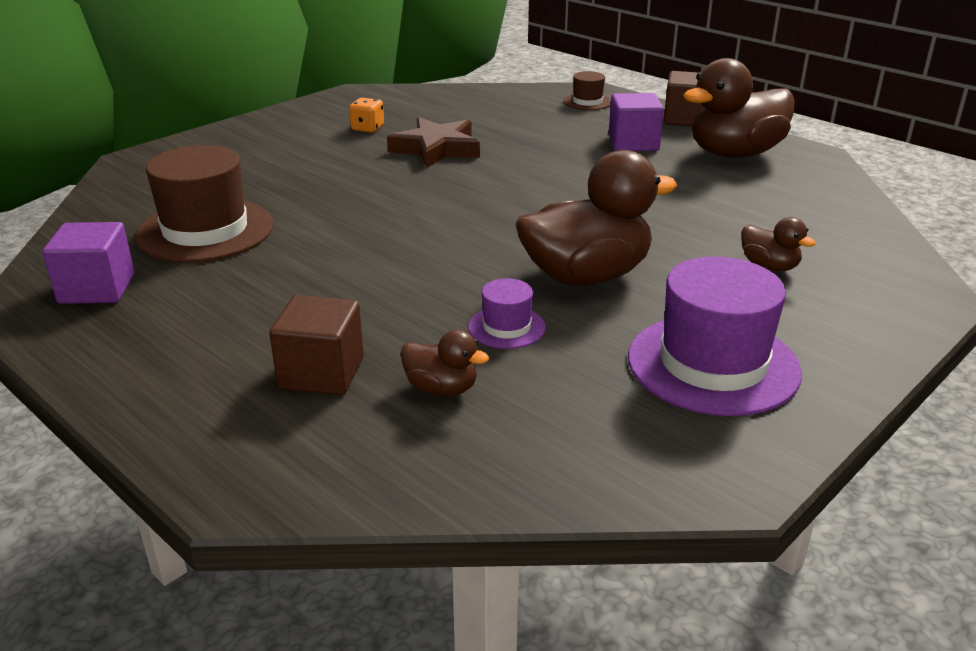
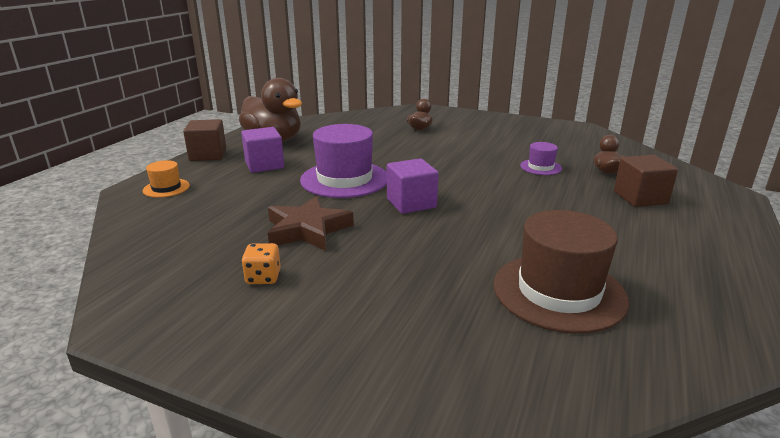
camera: 110 degrees left, 5 degrees down
(97, 289) = (697, 306): purple cube -> purple cube (411, 203)
(586, 276) = (470, 158): brown duck -> none
(587, 102) = (166, 188): brown hat -> orange hat
(713, 364) = (515, 133): purple hat -> purple hat (344, 179)

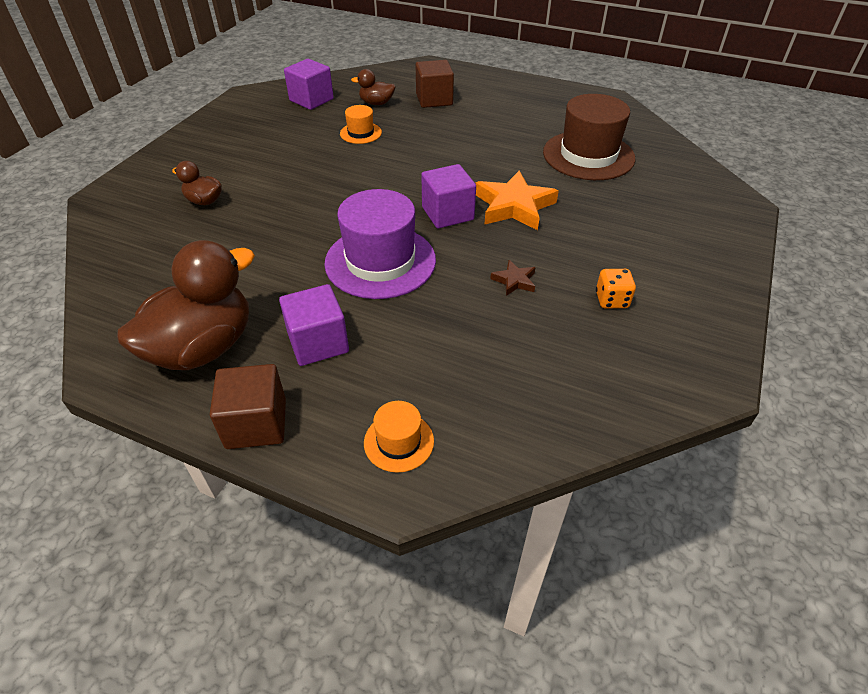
camera: 90 degrees left, 20 degrees up
(307, 229) = (514, 281): brown star -> brown star, size x0.49
(427, 234) = (514, 206): none -> orange star
(540, 167) = (360, 133): purple hat -> orange hat
(591, 147) = (311, 100): none -> purple cube

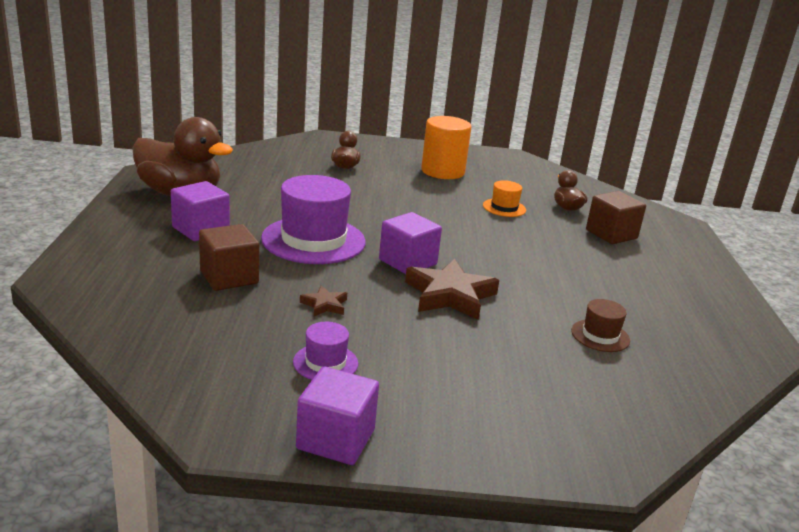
camera: 65 degrees right, 20 degrees down
(256, 423) = (112, 221): brown cube -> brown cube (229, 277)
(259, 143) = (442, 171): none -> orange cylinder
(311, 100) = (536, 180): purple cube -> purple cube (335, 439)
(399, 442) = (103, 272): orange hat -> none
(514, 206) = (450, 295): orange star -> brown star
(588, 155) = (600, 336): brown hat -> brown hat, size x0.48
(611, 300) = (325, 363): orange dice -> purple hat

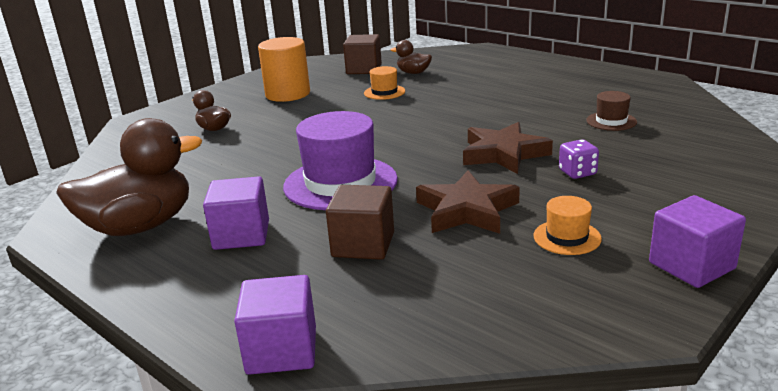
camera: 45 degrees left, 0 degrees up
(324, 305) = (467, 210): brown star -> brown star, size x2.05
(325, 363) = (567, 237): purple hat -> orange hat
(407, 262) = (430, 154): purple cube -> purple cube (282, 350)
(456, 341) = (577, 173): none -> purple dice
(611, 234) = (472, 72): brown cube -> brown cube (364, 69)

